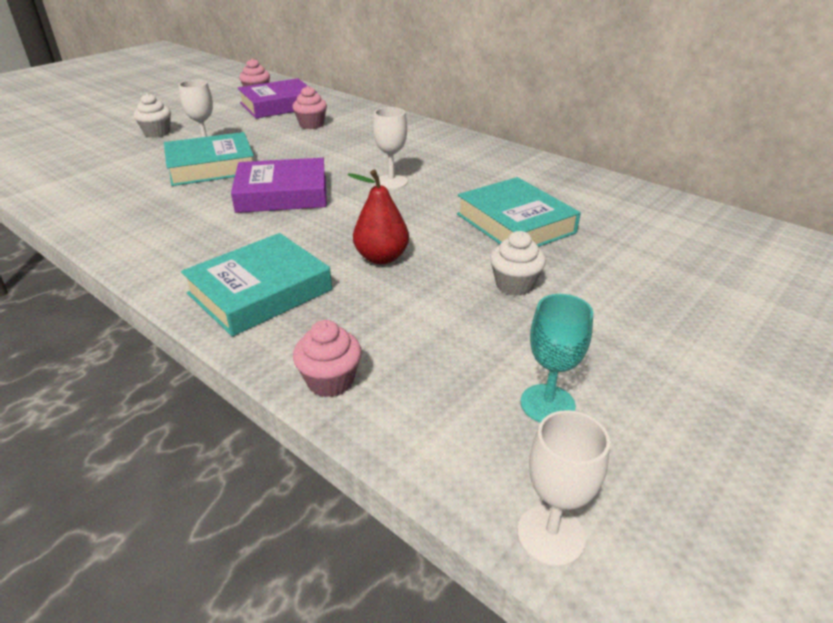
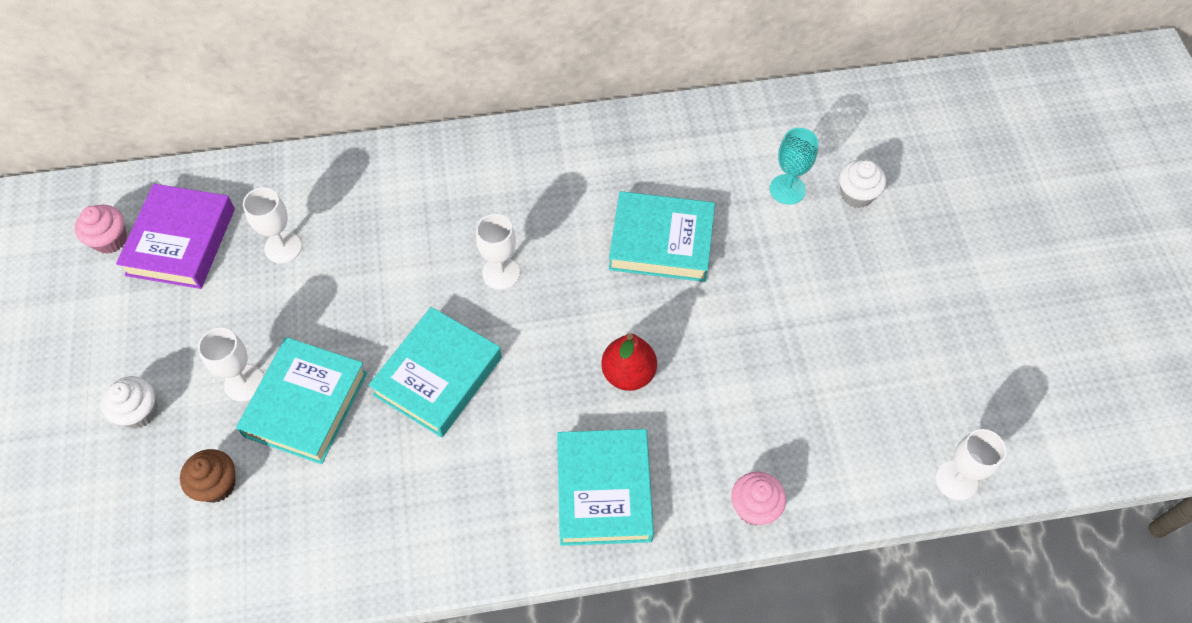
camera: 50 degrees left, 25 degrees up
(126, 165) = (217, 485): none -> brown cupcake
(282, 193) = (438, 376): purple book -> turquoise book
(311, 125) = (283, 247): pink cupcake -> white goblet
(514, 285) = (742, 315): white cupcake -> white cupcake (856, 195)
(547, 404) = (871, 401): turquoise goblet -> turquoise goblet (787, 189)

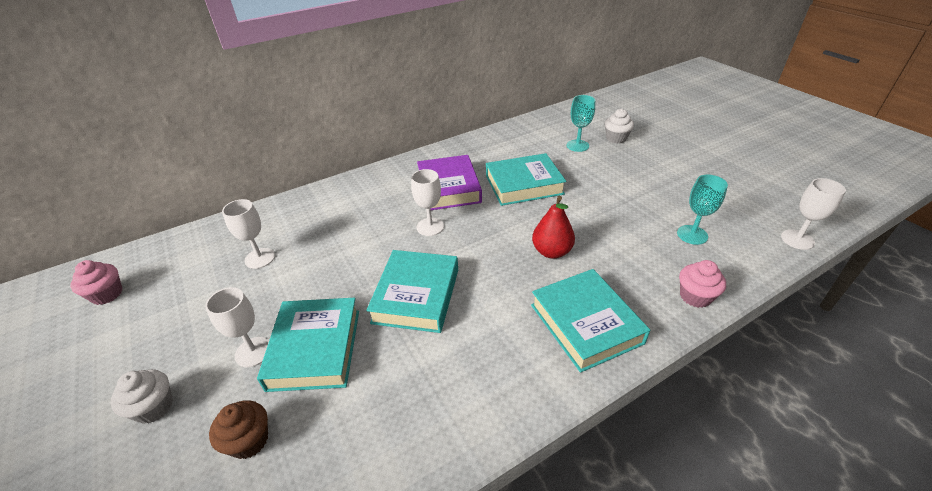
camera: 20 degrees left, 20 degrees down
(181, 241) = (172, 278): purple book -> purple book (449, 188)
(824, 418) = (692, 235): none -> turquoise goblet

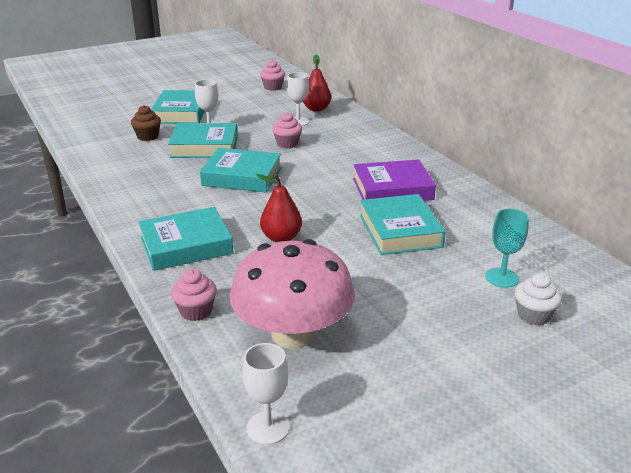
camera: 90 degrees right, 10 degrees down
(154, 407) = (181, 113): white cupcake -> turquoise book
(223, 244) = (316, 109): none -> red pear
(328, 263) = (287, 144): none -> pink cupcake
(430, 227) = (328, 180): white goblet -> none
(692, 235) = (293, 334): turquoise goblet -> pink mushroom

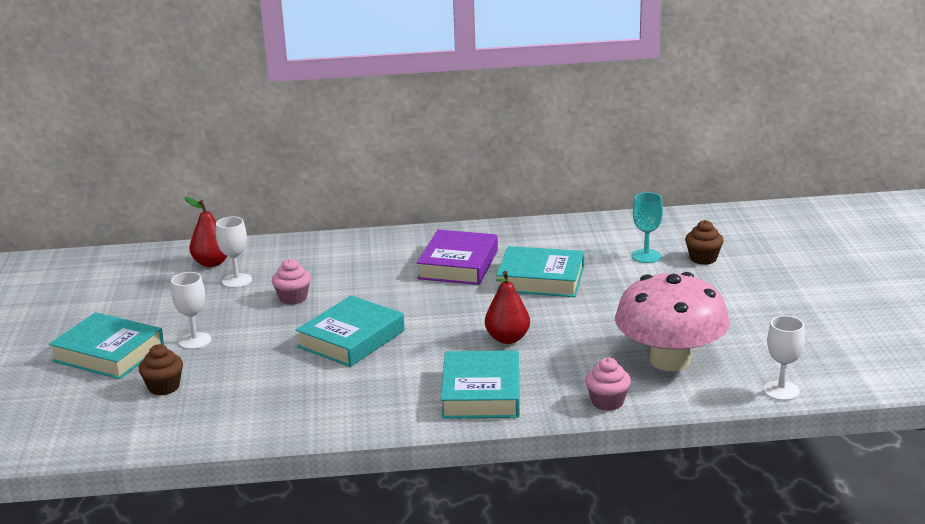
camera: 65 degrees left, 5 degrees down
(204, 146) = (242, 351): turquoise book -> none
(273, 87) = (102, 277): pink cupcake -> none
(533, 315) = (703, 258): white cupcake -> brown cupcake

